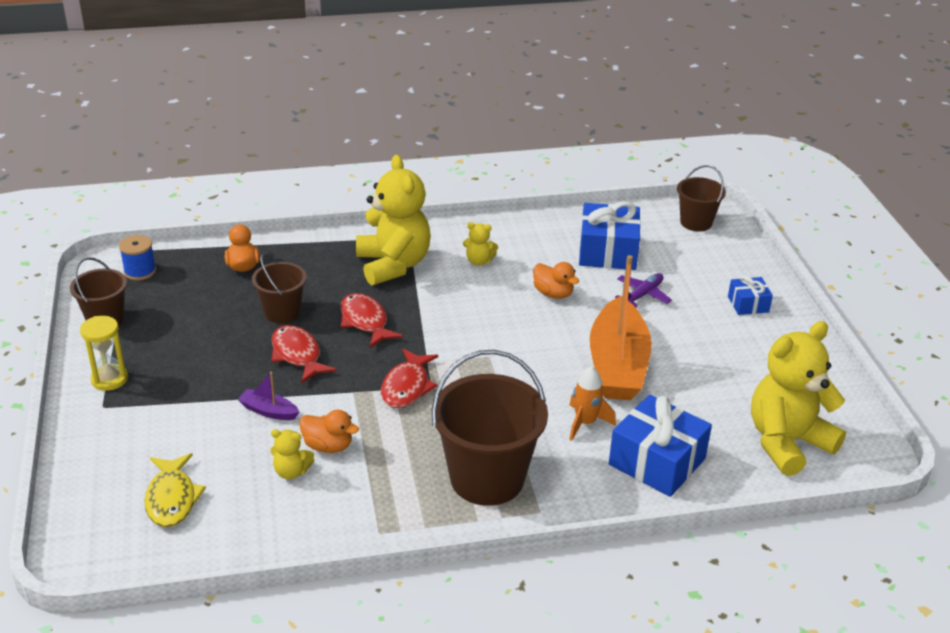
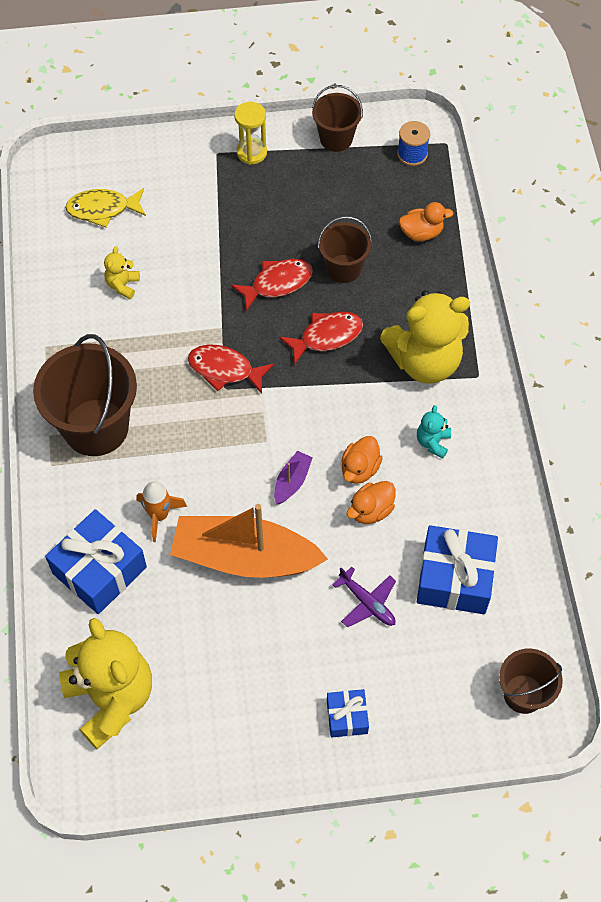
camera: 95 degrees right, 25 degrees up
(269, 411) = (200, 266): purple boat -> purple boat (292, 481)
(328, 446) = (151, 310): orange duck -> orange duck (359, 469)
(479, 261) = (433, 442): yellow teddy bear -> turquoise teddy bear

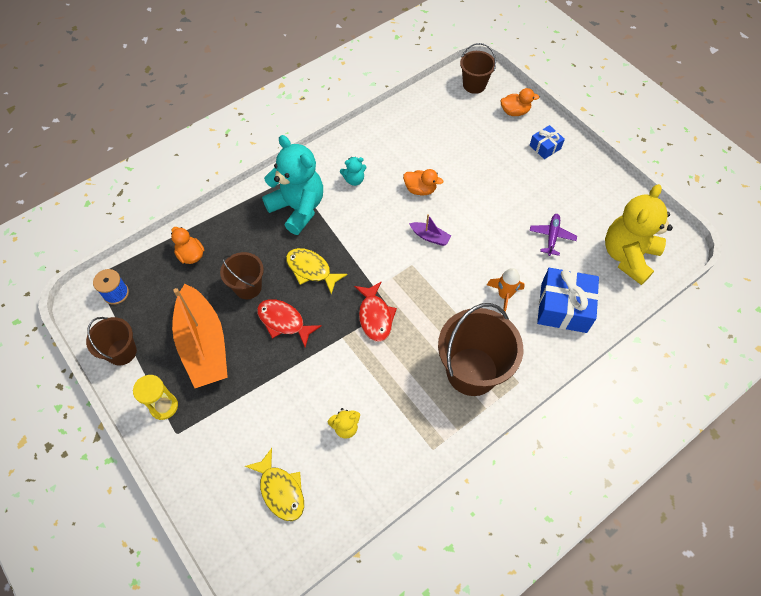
camera: 120 degrees left, 0 degrees up
(245, 557) = (496, 236): orange boat -> orange boat (203, 344)
(292, 481) = (430, 237): purple boat -> purple boat turned 150 degrees counterclockwise
(326, 336) = (311, 270): red fish -> yellow fish
(359, 469) = (397, 207): orange duck -> orange duck (515, 112)
(367, 603) = (477, 166): purple plane -> purple plane (552, 236)
(424, 361) = (298, 208): yellow teddy bear -> turquoise teddy bear
(454, 578) = (433, 135): blue gift -> none

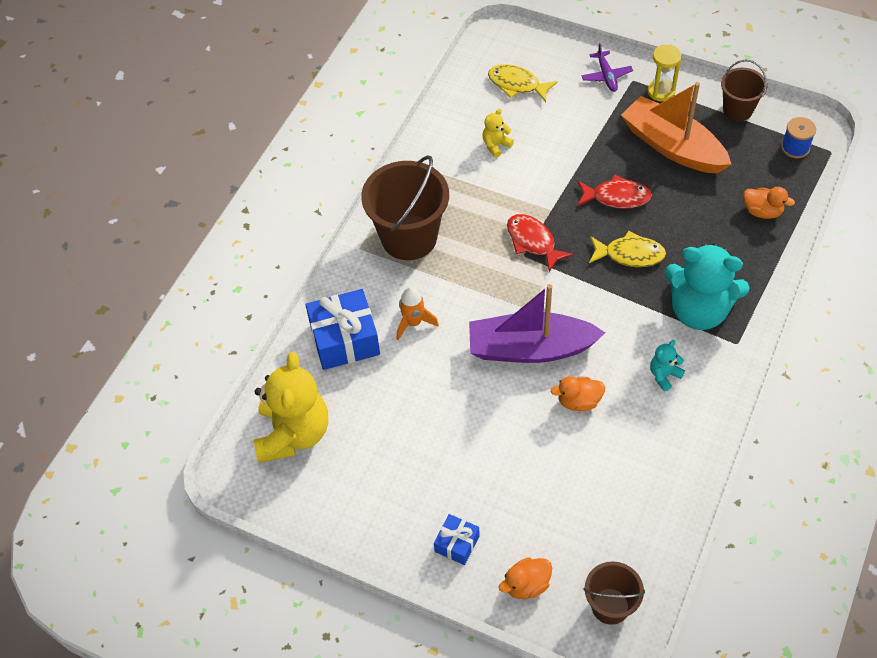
camera: 155 degrees right, 5 degrees down
(248, 287) = (678, 210): brown bucket -> none
(430, 237) = (530, 348): purple boat -> purple boat, size x2.39
(552, 236) = (392, 416): purple plane -> purple plane (606, 76)

